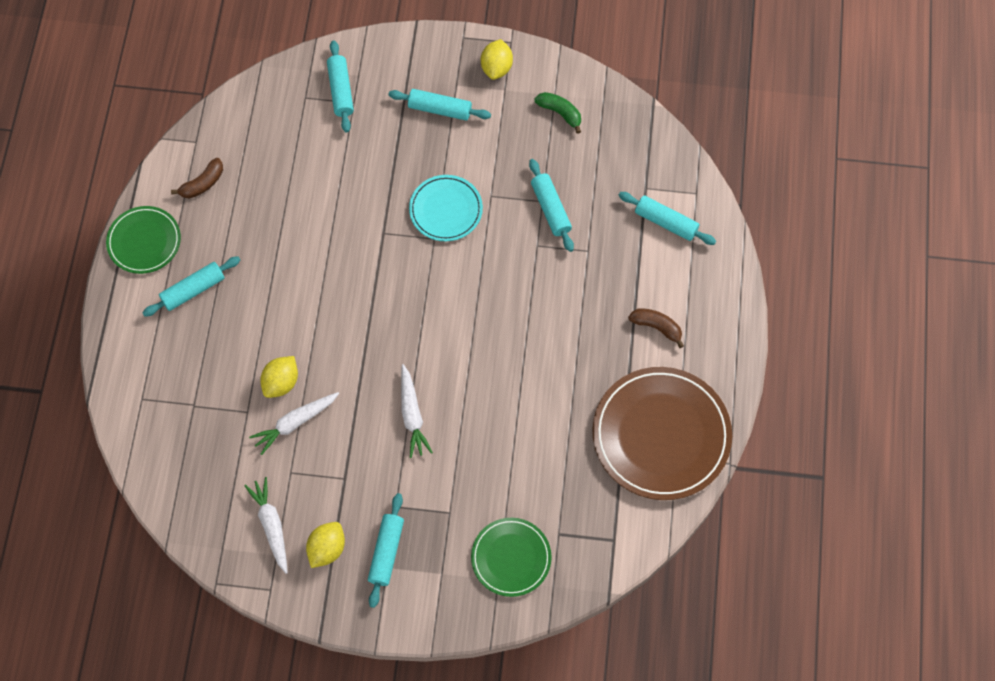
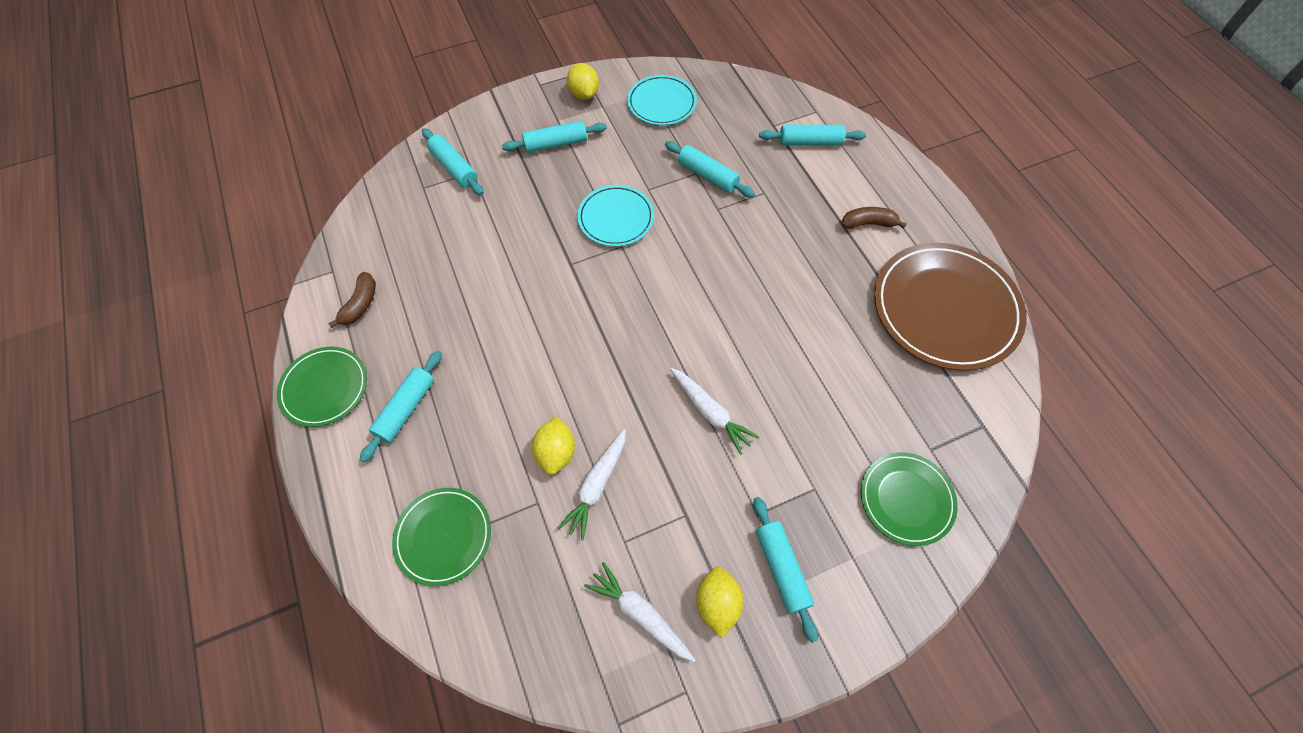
camera: 30 degrees left, 5 degrees down
(171, 400) = (443, 536): none -> green plate
(560, 113) = (661, 103): green banana -> turquoise plate

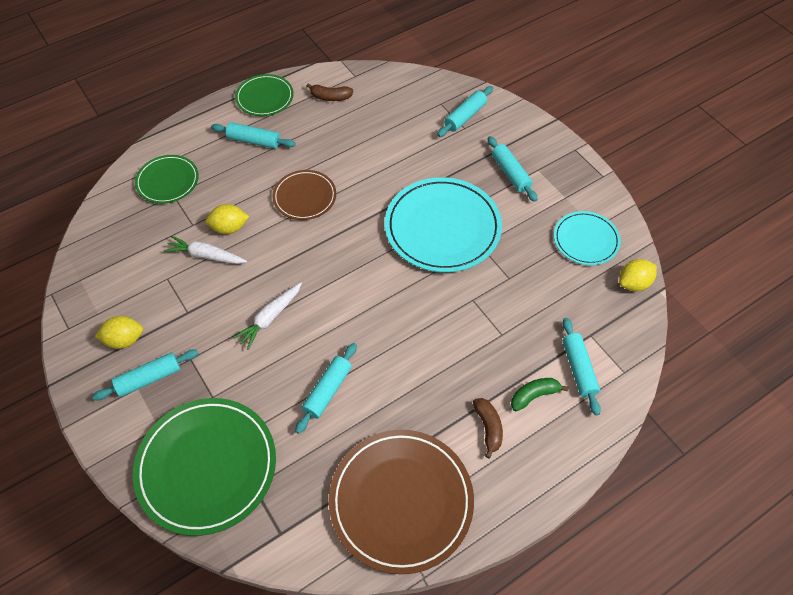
camera: 80 degrees right, 5 degrees down
(529, 355) = (304, 197): none -> brown plate
(584, 94) = (575, 181): yellow lemon -> yellow lemon (633, 283)
(616, 218) = (442, 228): turquoise plate -> turquoise plate, size x1.78
(640, 614) = (118, 295): white carrot -> none
(708, 175) = (508, 287): turquoise rolling pin -> turquoise rolling pin (327, 391)
(836, 181) = (534, 395): none -> green banana
(906, 499) = (207, 466): green plate -> green plate, size x1.78

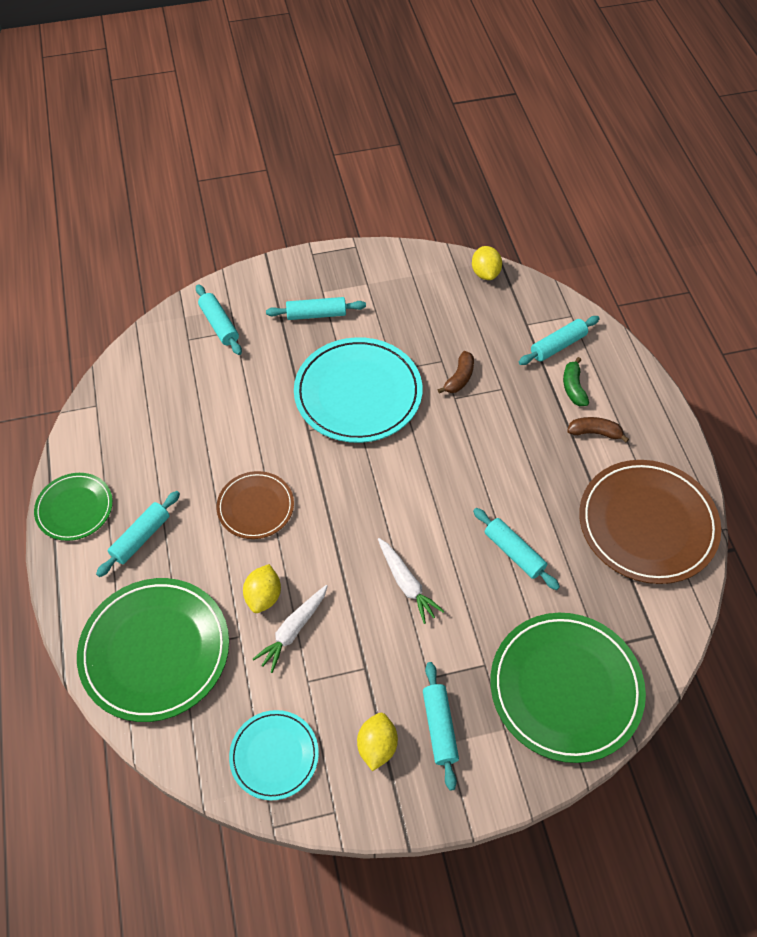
camera: 70 degrees left, 0 degrees up
(167, 181) = (155, 651): green plate -> green plate, size x1.78
(330, 97) = (116, 439): brown banana -> brown banana (459, 378)
(578, 369) = (558, 345): turquoise rolling pin -> turquoise rolling pin turned 45 degrees counterclockwise
(586, 240) = (424, 288): turquoise plate -> turquoise plate (274, 755)

